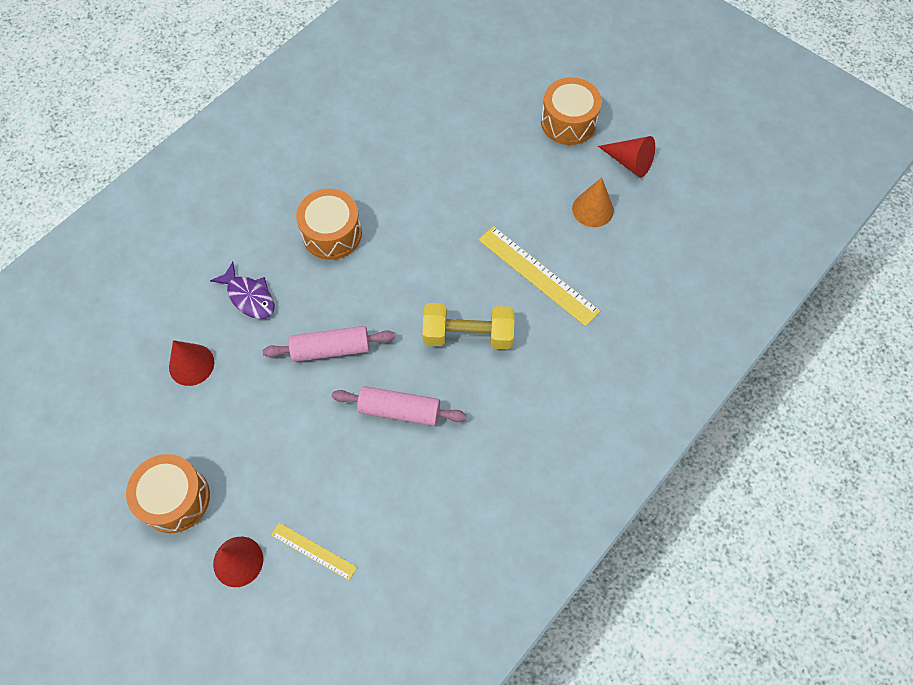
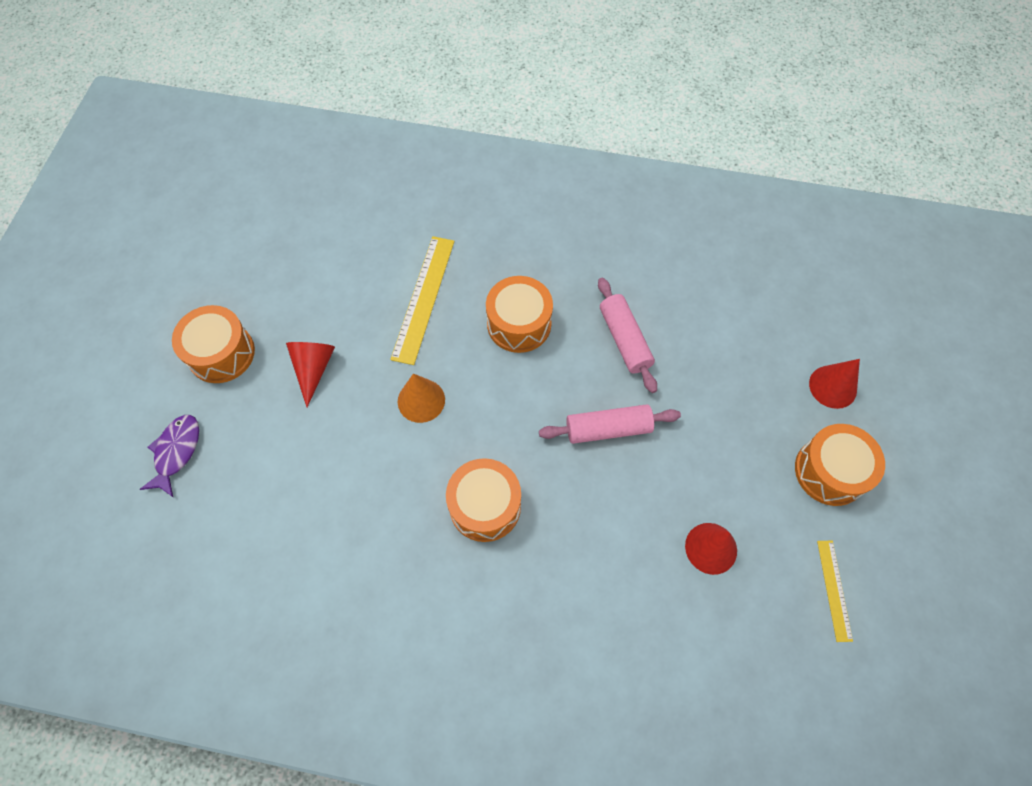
camera: 120 degrees left, 0 degrees up
(249, 297) = (606, 542): purple fish -> purple fish (176, 452)
(313, 551) = (780, 337): yellow ruler -> yellow ruler (834, 590)
(331, 349) = (608, 429): pink rolling pin -> pink rolling pin turned 60 degrees counterclockwise
(468, 334) = (519, 324): yellow dumbbell -> orange drum
(592, 209) = (324, 286): orange cone -> orange cone (421, 400)
(629, 162) = (250, 280): red cone -> red cone (313, 369)

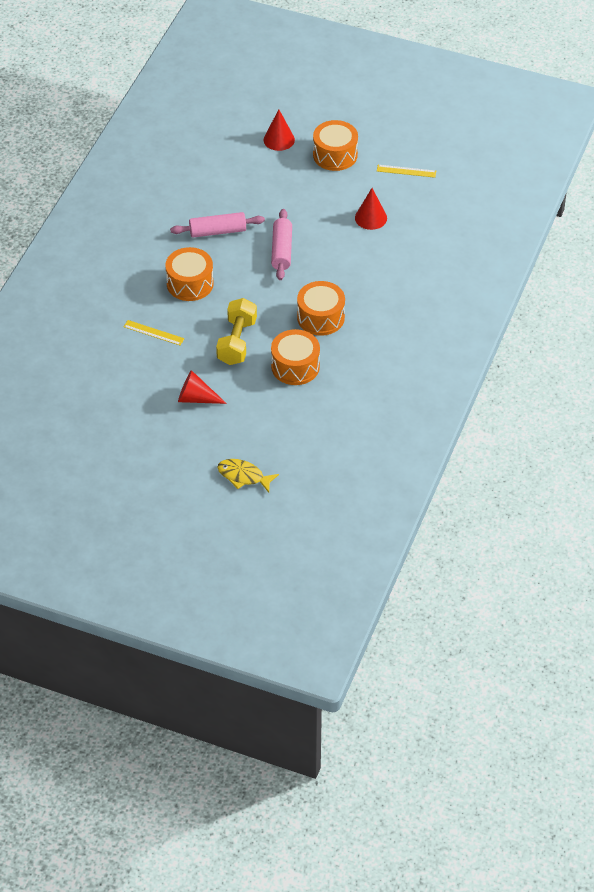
camera: 80 degrees left, 15 degrees down
(176, 452) = (243, 476): purple fish -> yellow fish
(221, 353) = (169, 450): orange drum -> orange drum (295, 366)
(421, 400) = (237, 342): orange cone -> yellow dumbbell
(424, 298) = (154, 332): yellow ruler -> yellow ruler, size x0.56

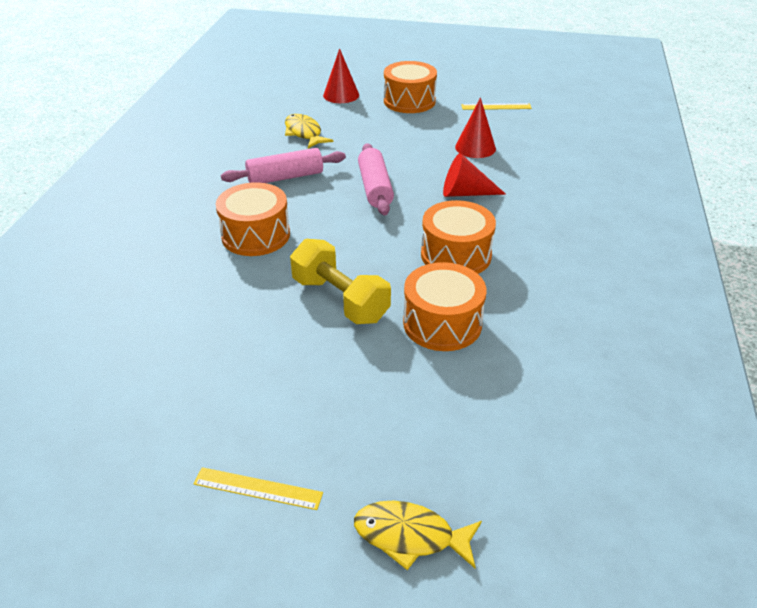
camera: 10 degrees left, 10 degrees down
(154, 332) = (206, 302): yellow ruler -> yellow ruler (258, 488)
(196, 398) = (289, 394): red cone -> red cone (465, 193)
(237, 342) = (340, 300): yellow dumbbell -> yellow dumbbell turned 45 degrees counterclockwise
(239, 184) = (304, 133): none -> yellow fish

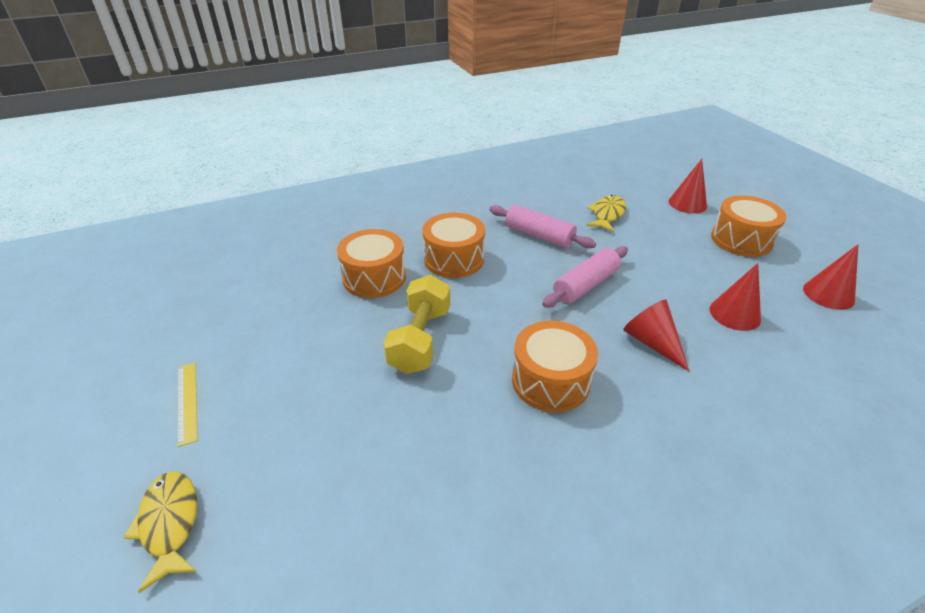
camera: 55 degrees right, 0 degrees up
(442, 323) = (445, 418): orange drum -> orange drum (374, 278)
(496, 107) = (828, 294): yellow ruler -> red cone

